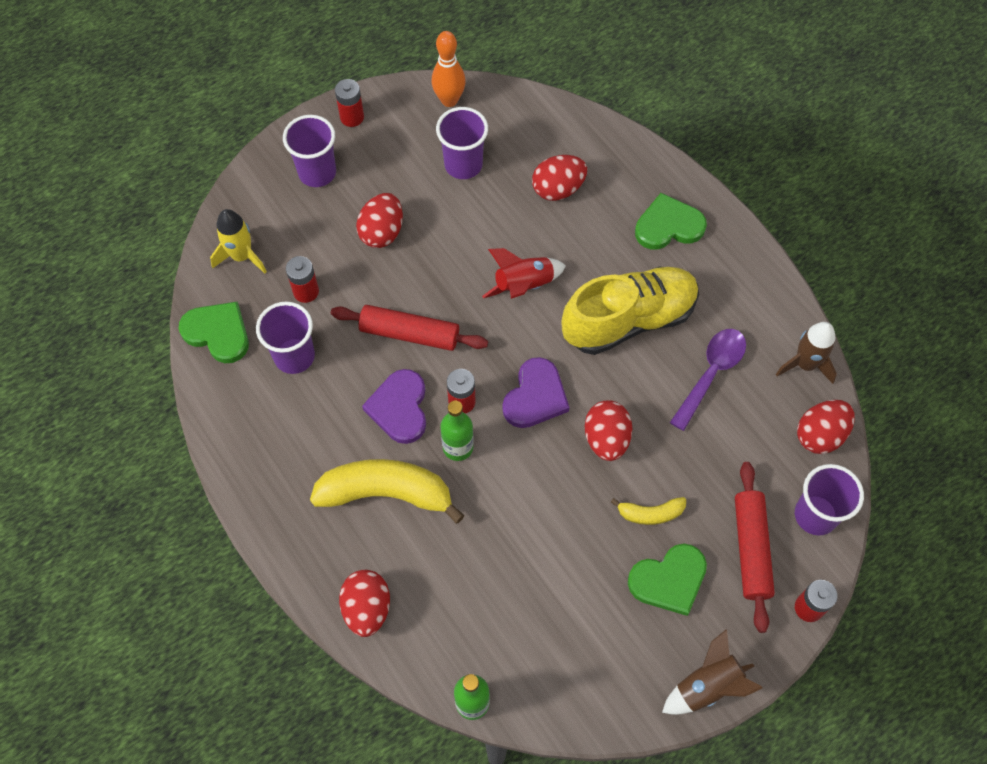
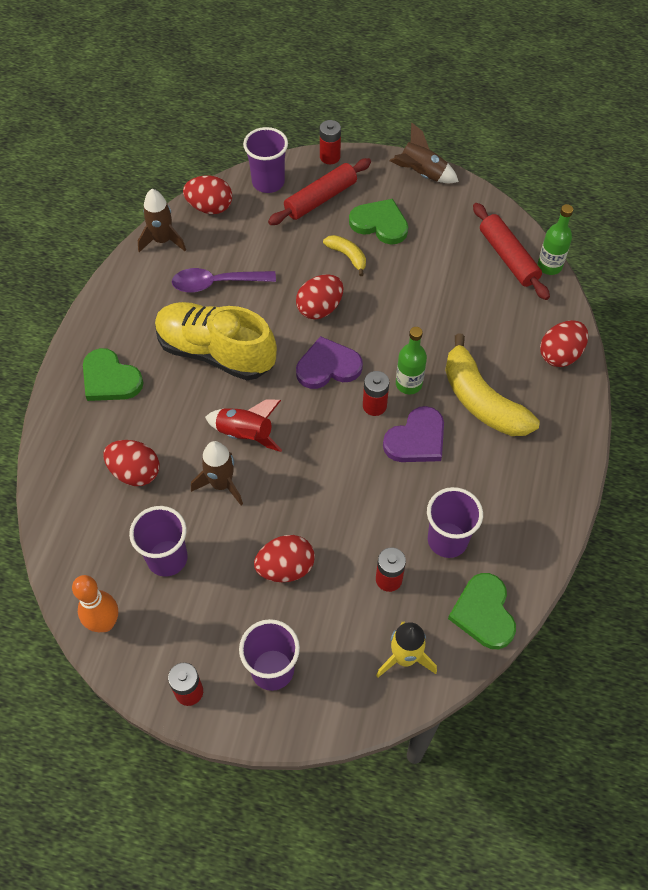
camera: 130 degrees left, 5 degrees down
(409, 334) = (355, 478): red rolling pin -> red rolling pin (508, 257)
(493, 238) = (221, 484): none -> brown rocket

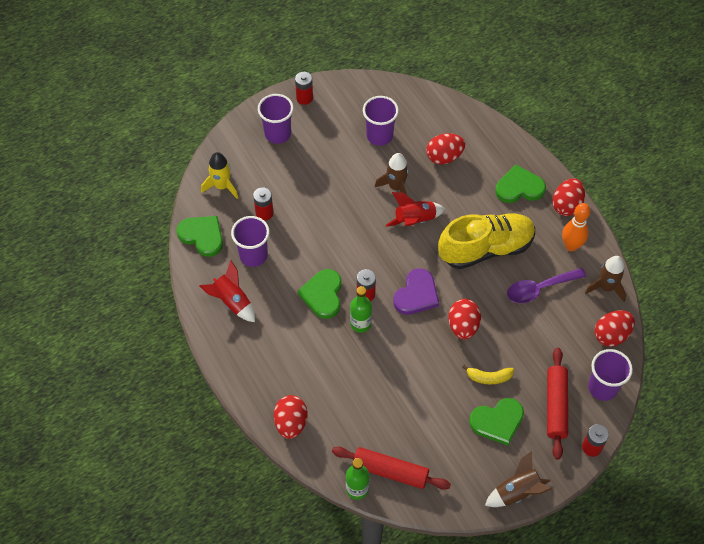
camera: 135 degrees right, 0 degrees up
(105, 623) = (373, 91): orange bowling pin -> orange bowling pin (571, 246)
(216, 283) = (539, 288): purple spoon -> purple spoon turned 150 degrees counterclockwise
(285, 568) = (319, 177): red egg -> red egg (566, 205)
(416, 439) = (323, 295): purple heart -> green heart
(482, 401) = (309, 350): yellow banana -> none
(516, 509) = (232, 302): none -> red rocket

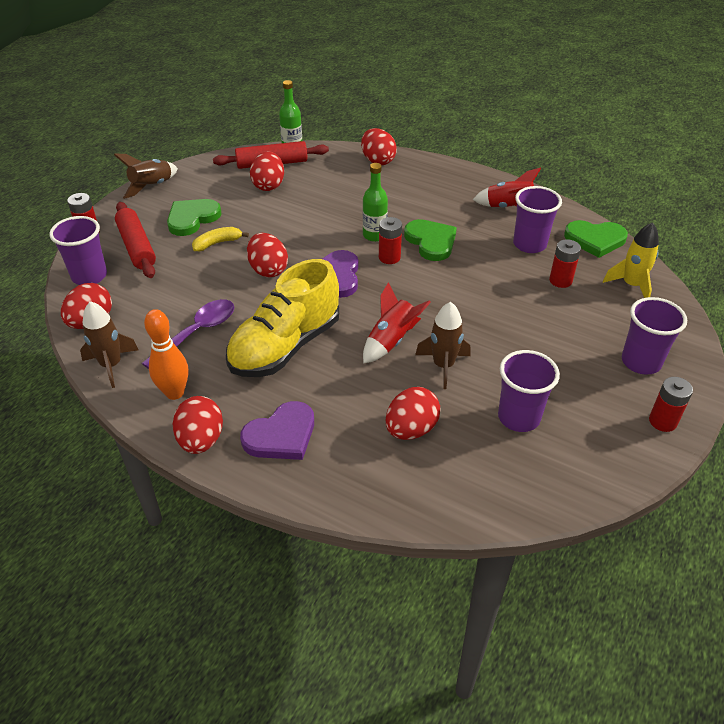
camera: 150 degrees right, 15 degrees down
(410, 436) = (268, 185): none -> red egg
(519, 187) = (281, 435): green heart -> purple heart

